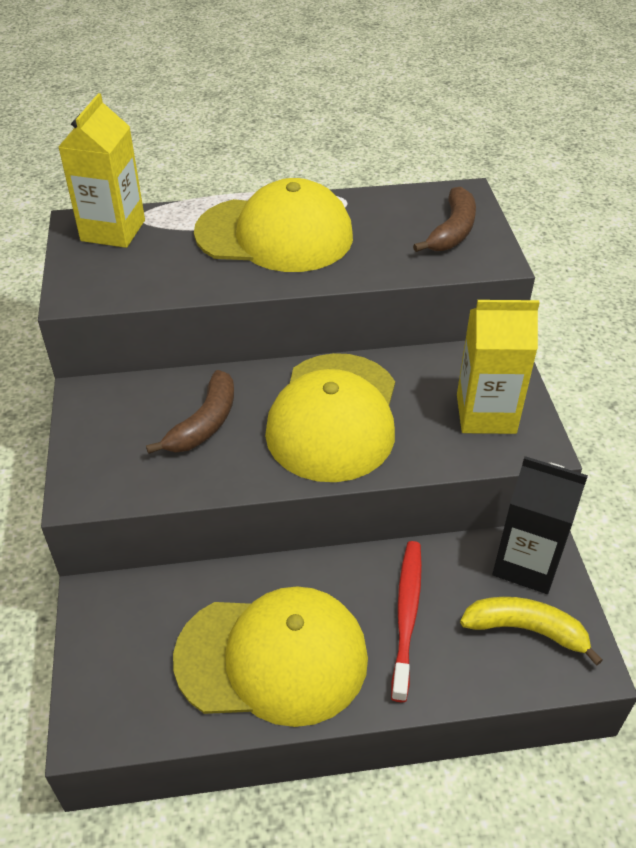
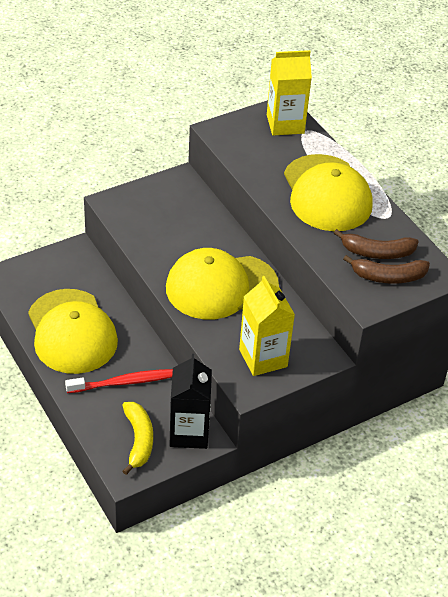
camera: 65 degrees right, 0 degrees up
(204, 423) = (185, 233): brown banana -> brown banana (377, 252)

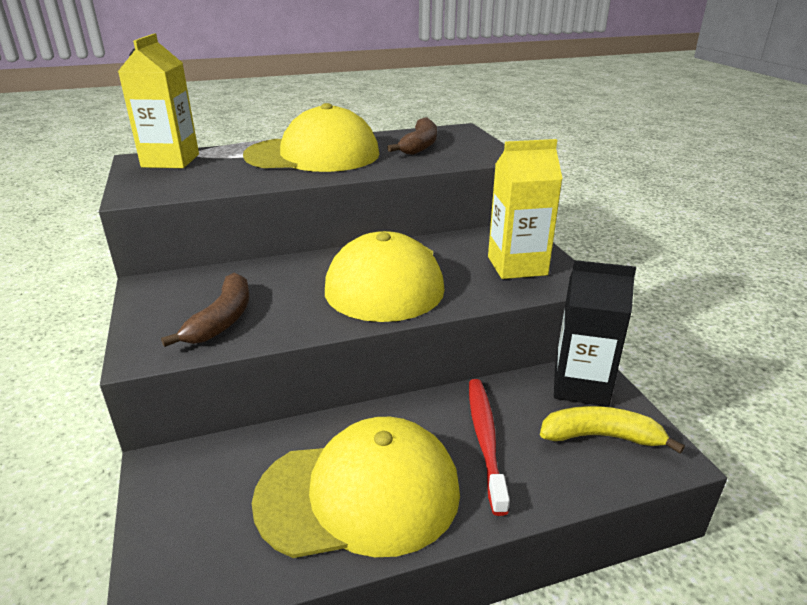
camera: 75 degrees left, 15 degrees down
(388, 276) = (457, 145): brown banana -> brown banana (222, 319)

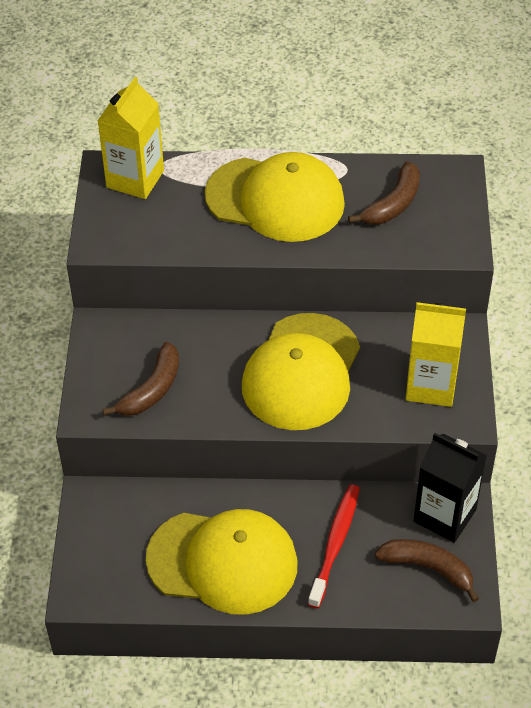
camera: 20 degrees right, 20 degrees up
(601, 437) = (428, 568): yellow banana -> brown banana

